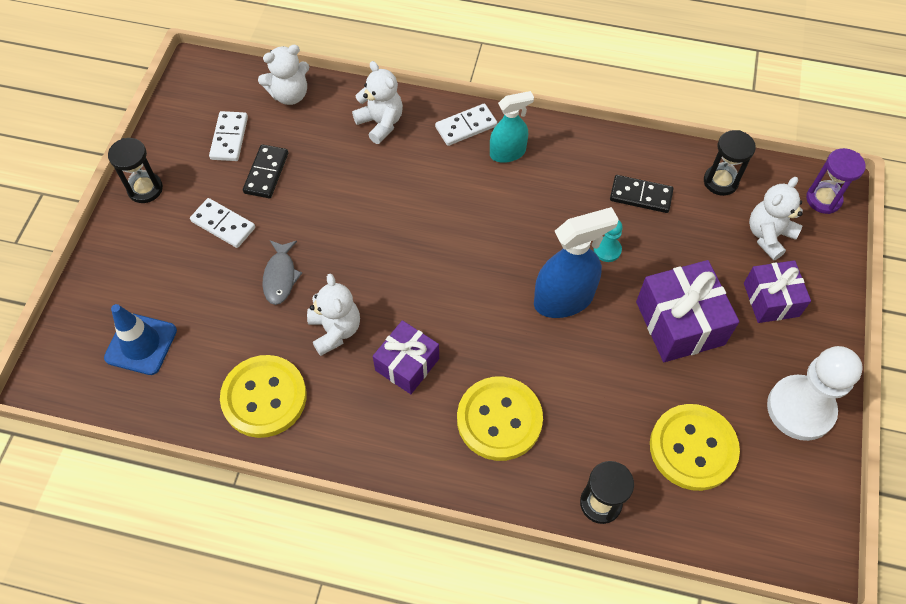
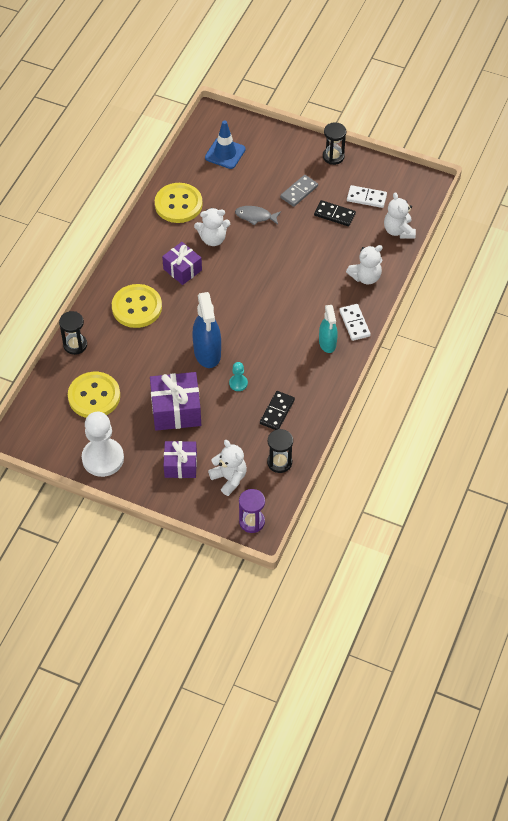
camera: 100 degrees right, 5 degrees down
(223, 224) = (299, 192): white domino -> grey domino

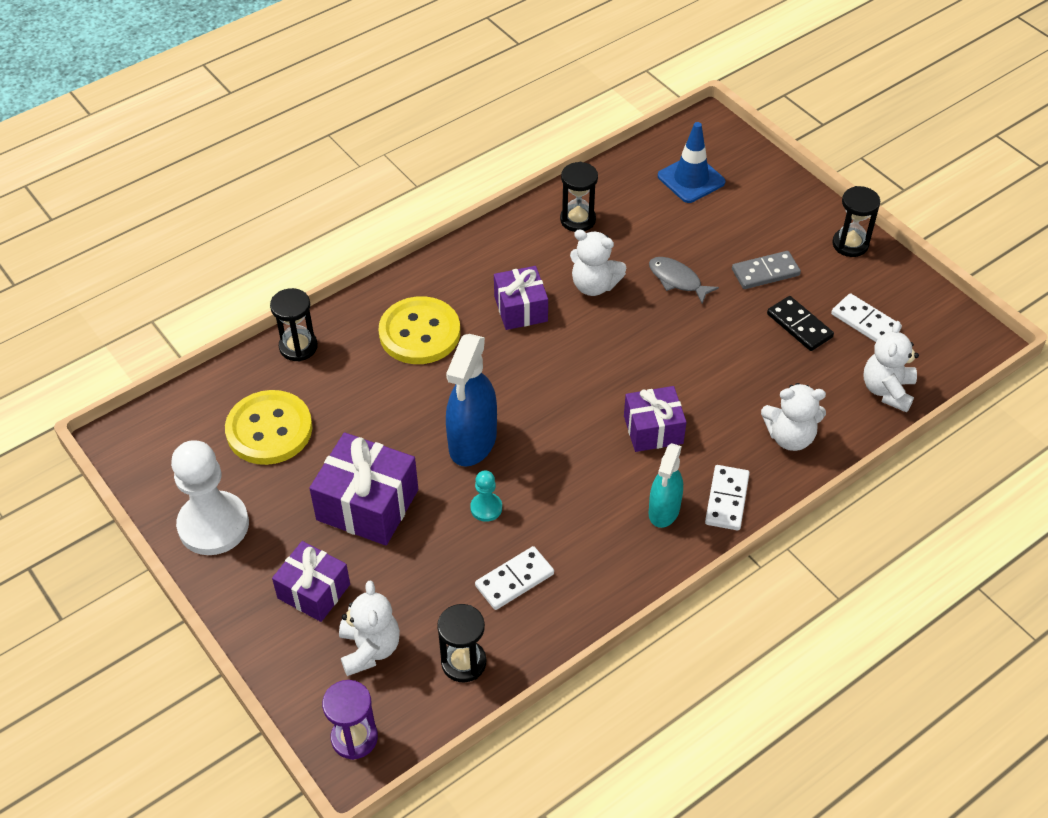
camera: 30 degrees right, 5 degrees down
(178, 204) = (578, 220): yellow button -> black hourglass
(277, 412) = (514, 580): black domino -> white domino
(295, 304) = (653, 429): none -> purple gift

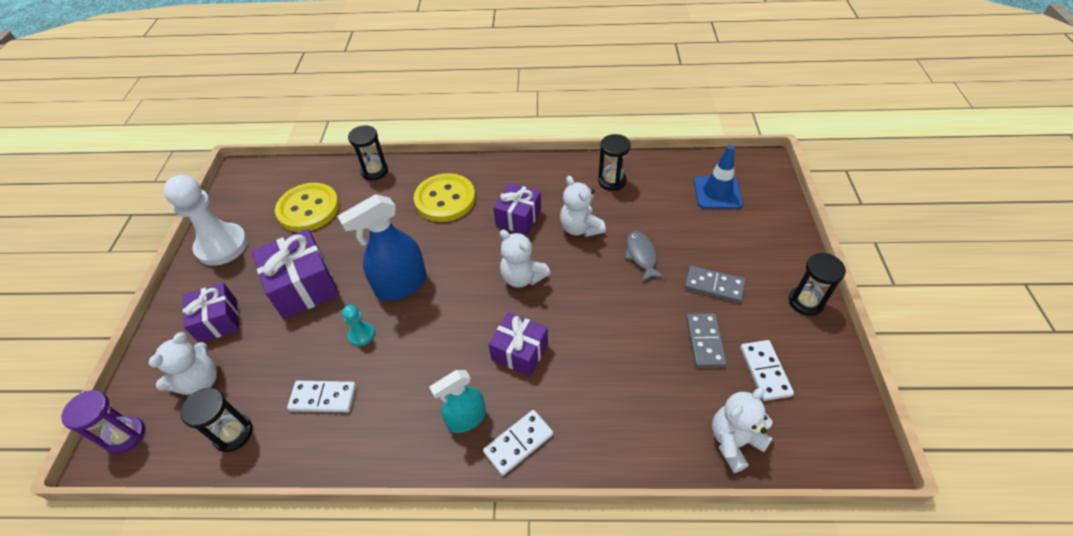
camera: 40 degrees right, 0 degrees up
(790, 437) = (615, 426): white teddy bear -> white teddy bear (522, 277)
(799, 325) = (705, 341): black domino -> grey domino

